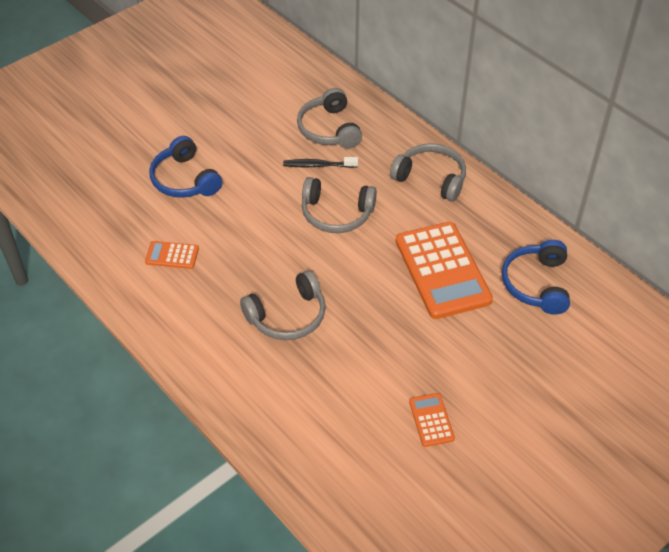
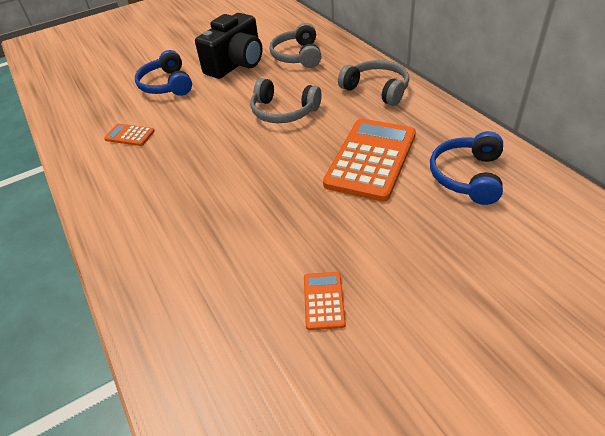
camera: 15 degrees right, 5 degrees down
(259, 144) = (236, 64): none -> black camera
(288, 316) = (208, 188): grey headphones -> none
(318, 165) = (280, 78): black toothbrush -> none
(442, 270) = (371, 159): orange calculator -> orange calculator turned 150 degrees counterclockwise

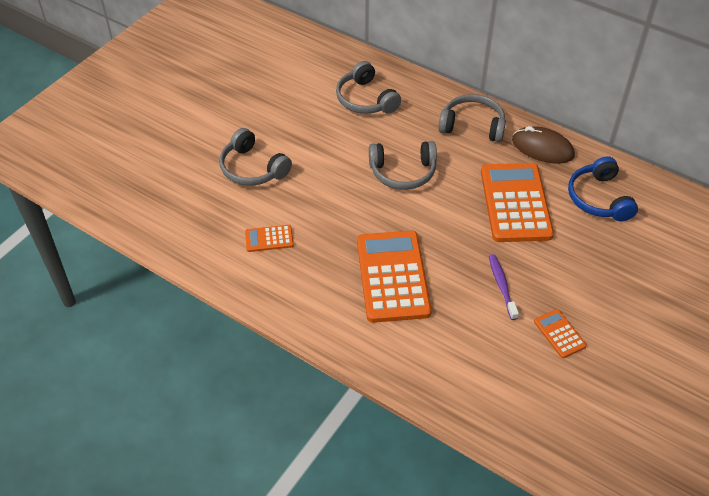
camera: 30 degrees left, 5 degrees up
(166, 85) = (252, 168): blue headphones -> grey headphones
(200, 192) = (392, 276): none -> orange calculator
(236, 64) = (308, 124): black camera -> none
(298, 230) = (502, 286): none -> purple toothbrush
(434, 120) = (542, 148): none -> brown mouse

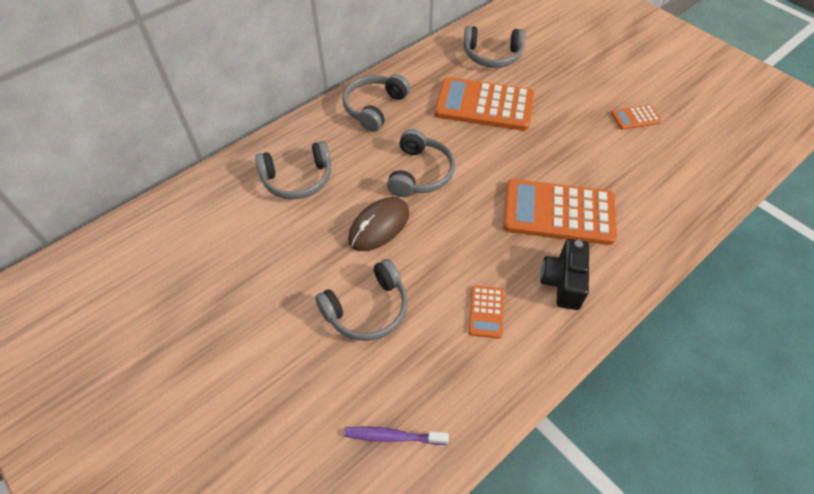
camera: 75 degrees left, 5 degrees up
(313, 287) = (563, 282): none -> black camera
(502, 286) = (580, 139): purple toothbrush -> purple toothbrush (393, 436)
(542, 148) = (422, 71): brown mouse -> brown mouse (379, 226)
(598, 198) = (492, 56): blue headphones -> grey headphones

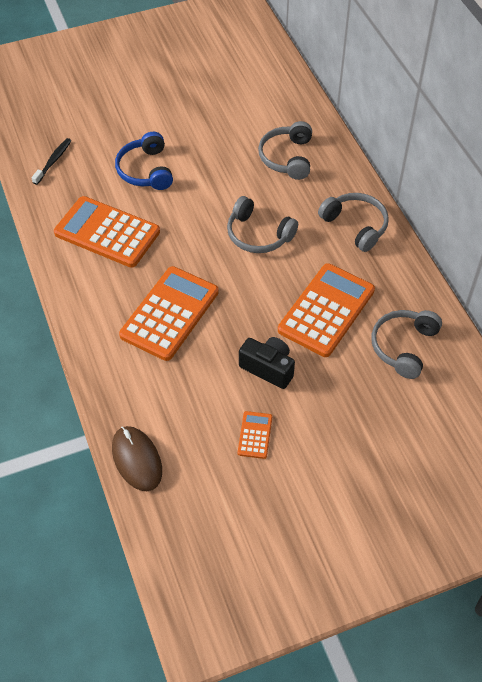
camera: 110 degrees right, 0 degrees up
(367, 309) = (145, 170): grey headphones -> blue headphones
(379, 226) = (215, 194): brown mouse -> brown mouse (137, 459)
(393, 436) = (53, 161): purple toothbrush -> black toothbrush
(486, 312) = (107, 233): orange calculator -> orange calculator, size x2.20
(563, 282) = (104, 287): black camera -> black camera (268, 368)

